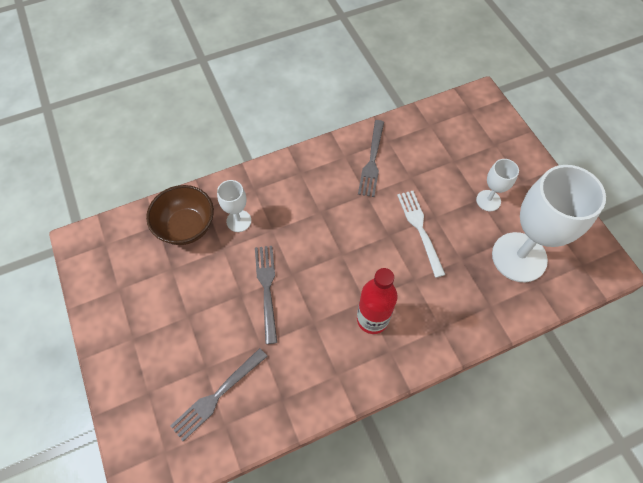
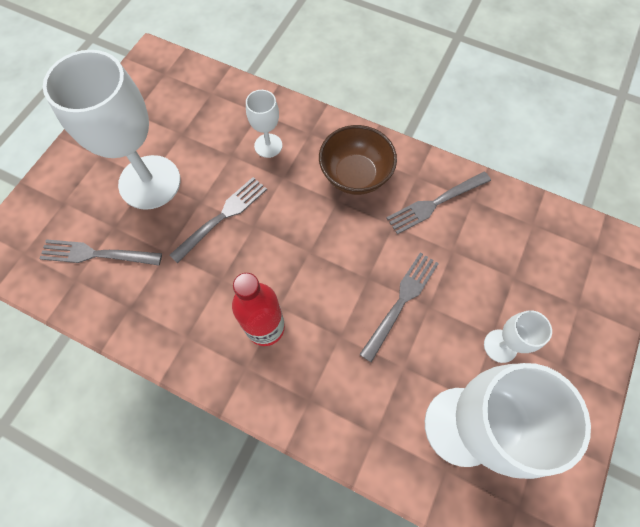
camera: 50 degrees right, 5 degrees up
(186, 227) = (228, 113): brown bowl -> brown bowl (355, 175)
(192, 318) = (150, 182): none -> white goblet
(420, 229) = (401, 302): white fork -> grey fork

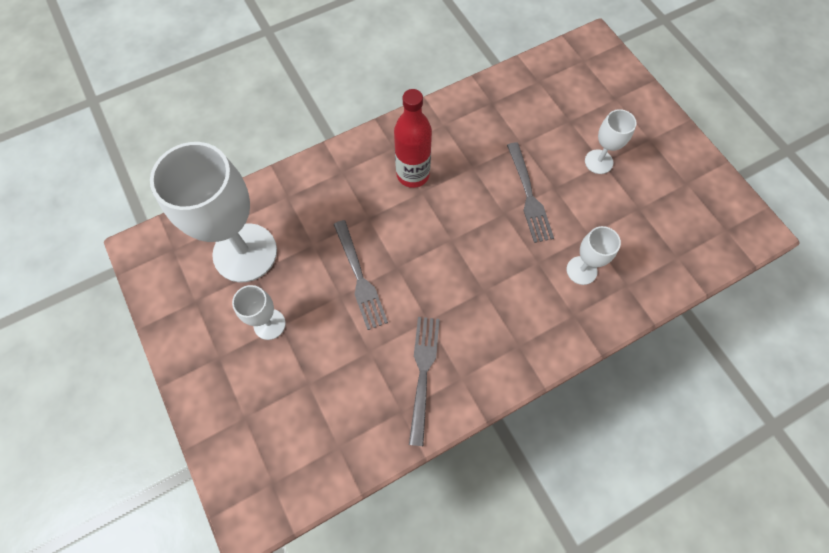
camera: 125 degrees right, 0 degrees up
(97, 254) = (551, 101): grey fork -> none
(150, 182) = (598, 162): white goblet -> white goblet, size x0.48
(355, 175) = (500, 323): brown bowl -> none

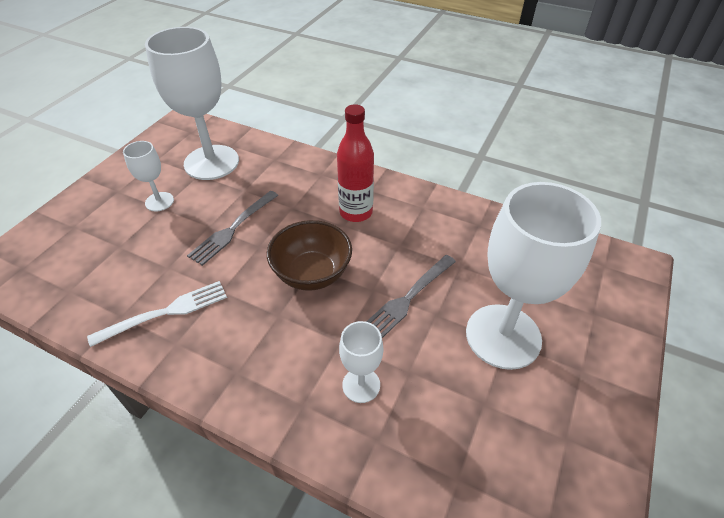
camera: 55 degrees right, 20 degrees down
(423, 373) = (165, 312): grey fork -> white fork
(458, 245) = (312, 274): none -> brown bowl
(598, 162) = (503, 336): white goblet -> white goblet, size x2.10

